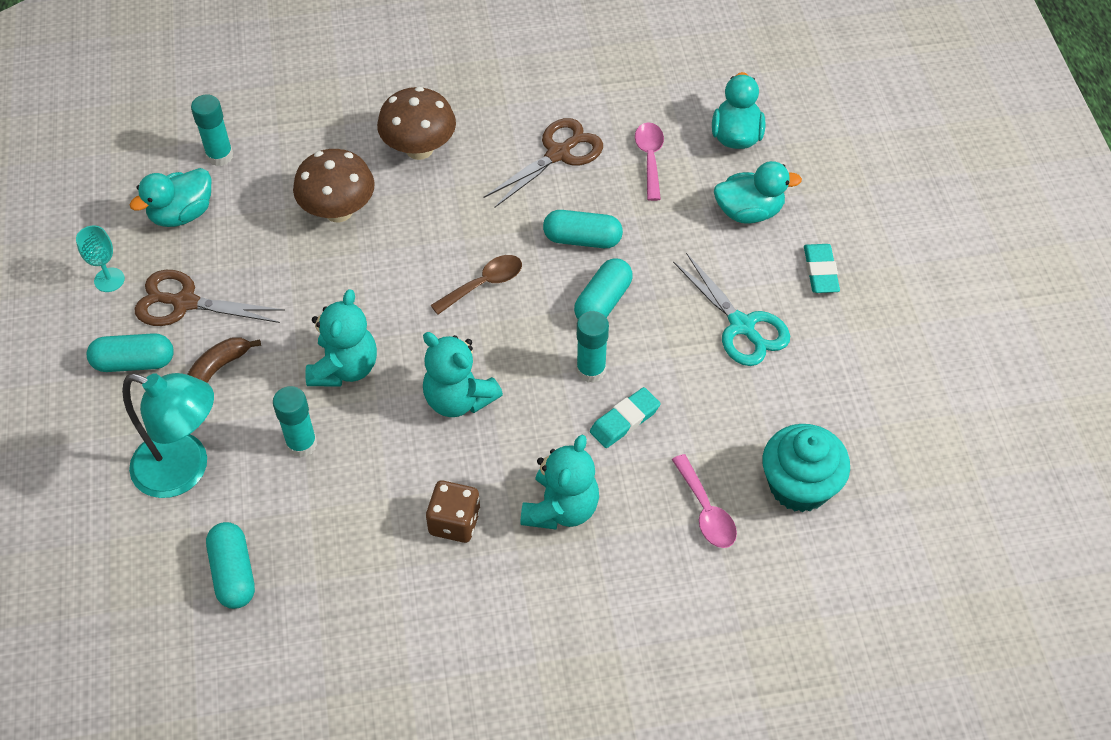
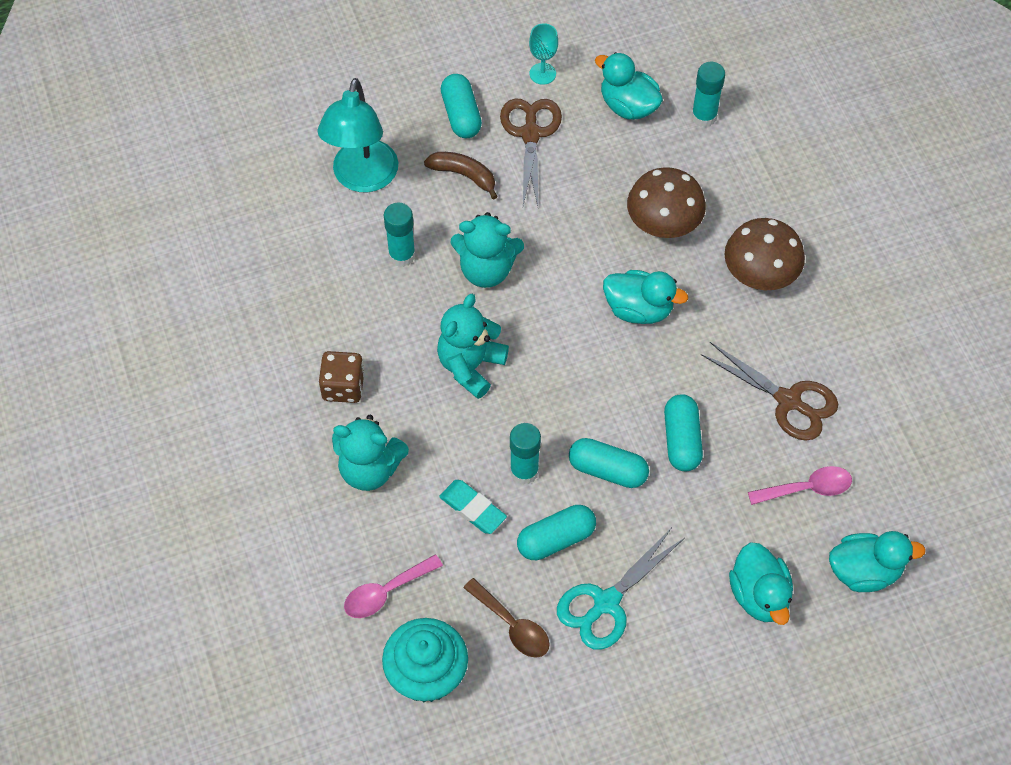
camera: 80 degrees right, 5 degrees up
(233, 573) = (273, 236): turquoise capsule -> turquoise capsule (556, 539)
(430, 247) = (639, 309): none -> turquoise duck
(483, 284) = (605, 363): brown spoon -> brown spoon (512, 625)
(820, 271) = (695, 675): turquoise eraser -> none

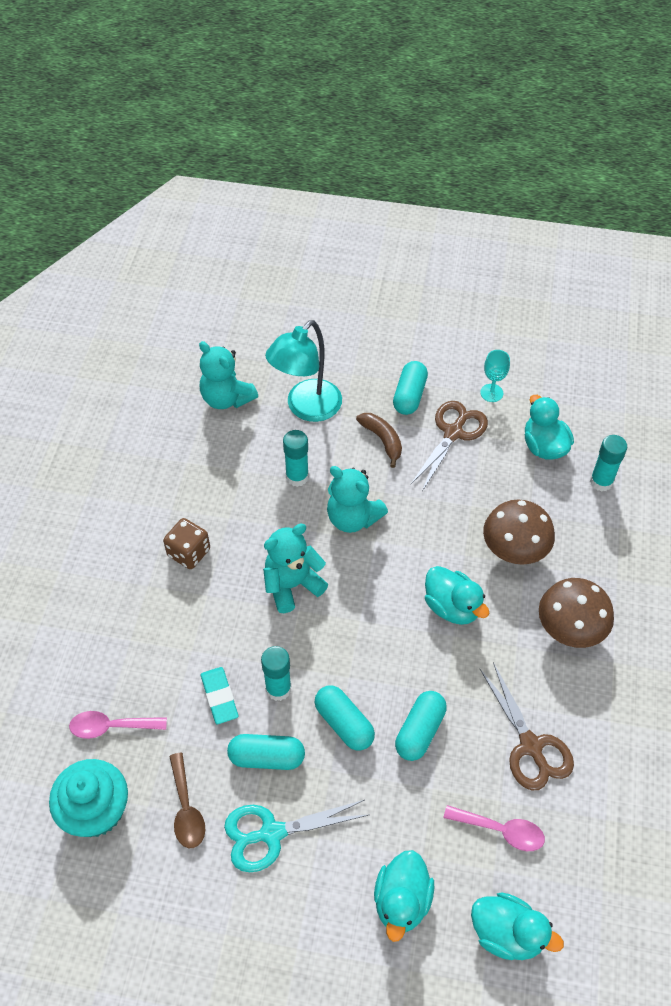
camera: 30 degrees right, 5 degrees down
(370, 469) = (165, 624): turquoise teddy bear -> turquoise teddy bear (226, 398)

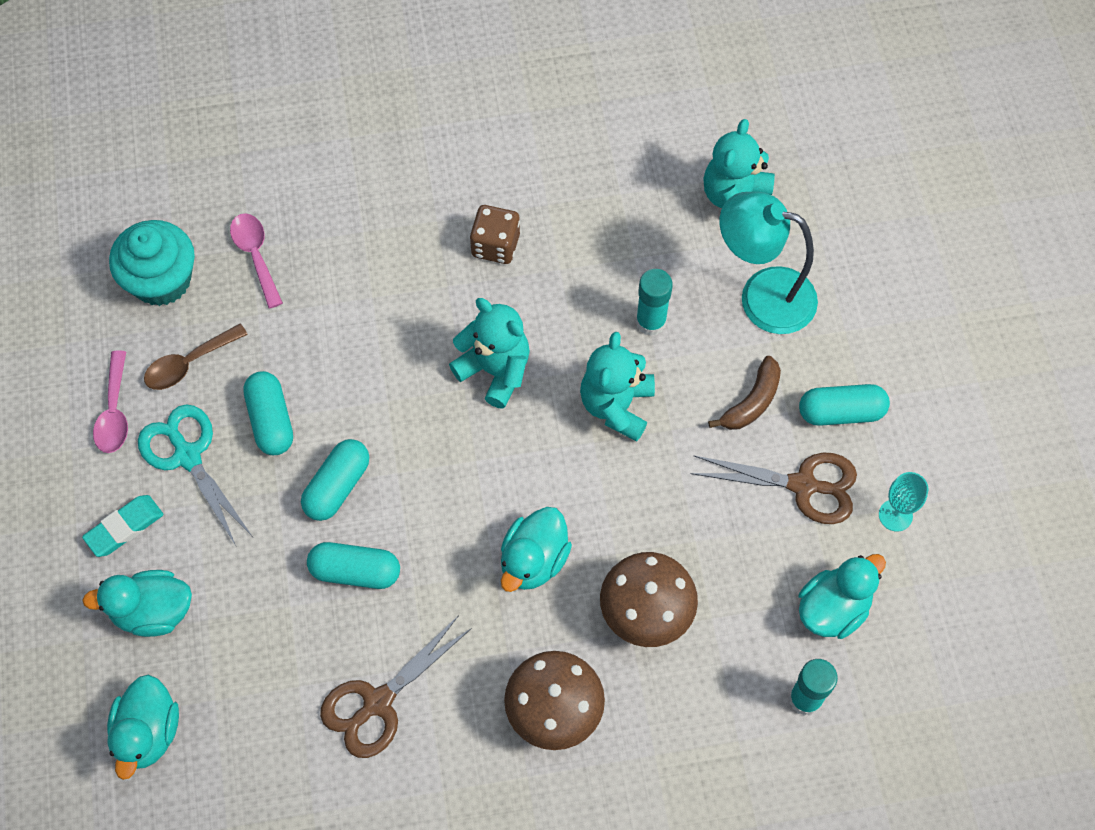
camera: 70 degrees right, 10 degrees up
(219, 697) = (325, 347): turquoise eraser -> turquoise eraser (124, 527)
(278, 689) = (356, 403): turquoise glue stick -> none
(500, 830) = (263, 694): pink spoon -> pink spoon (114, 411)

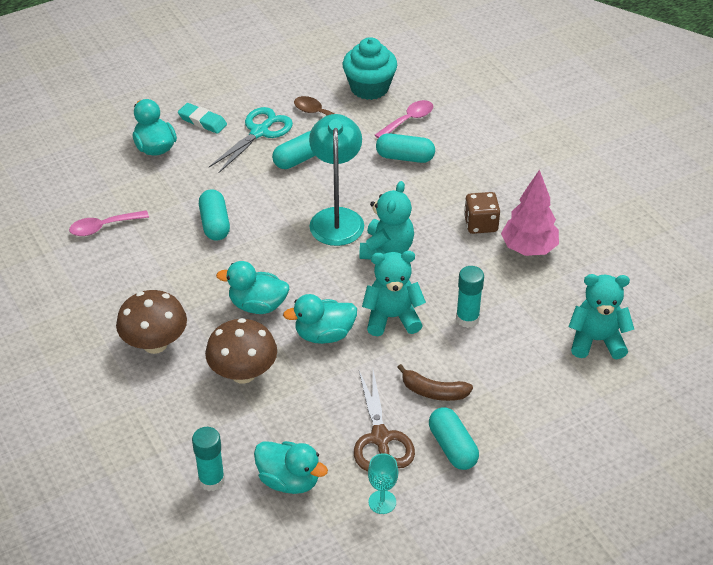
camera: 70 degrees right, 20 degrees down
(114, 411) = (274, 95): pink spoon -> pink spoon (103, 227)
(148, 732) = (80, 168): turquoise duck -> turquoise duck (324, 334)
(337, 486) = (268, 200): turquoise capsule -> turquoise capsule (405, 157)
(378, 702) = (132, 258): brown scissors -> none
(561, 209) = (528, 249): none -> pink tree
(762, 295) = (525, 376): turquoise lamp -> turquoise lamp (336, 218)

